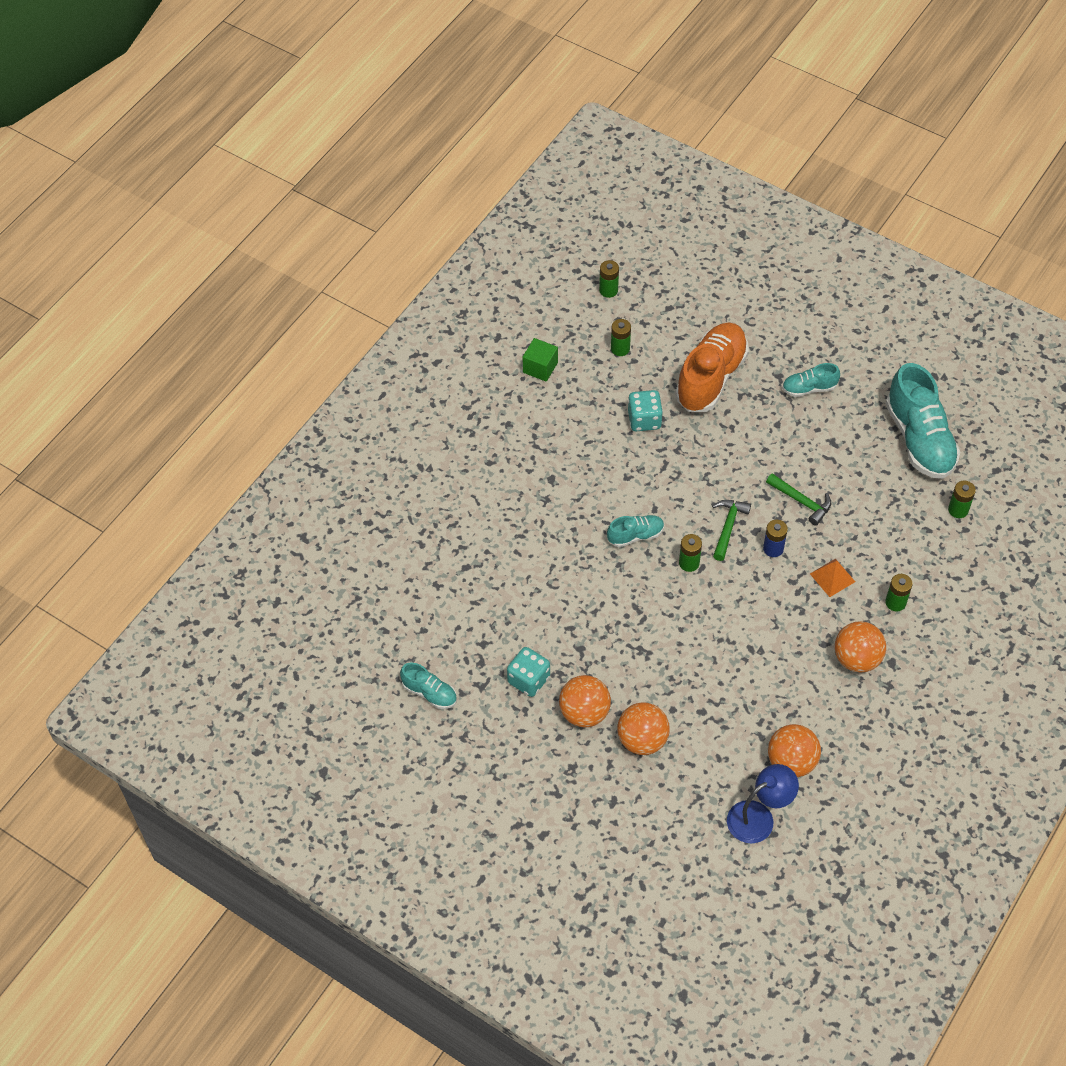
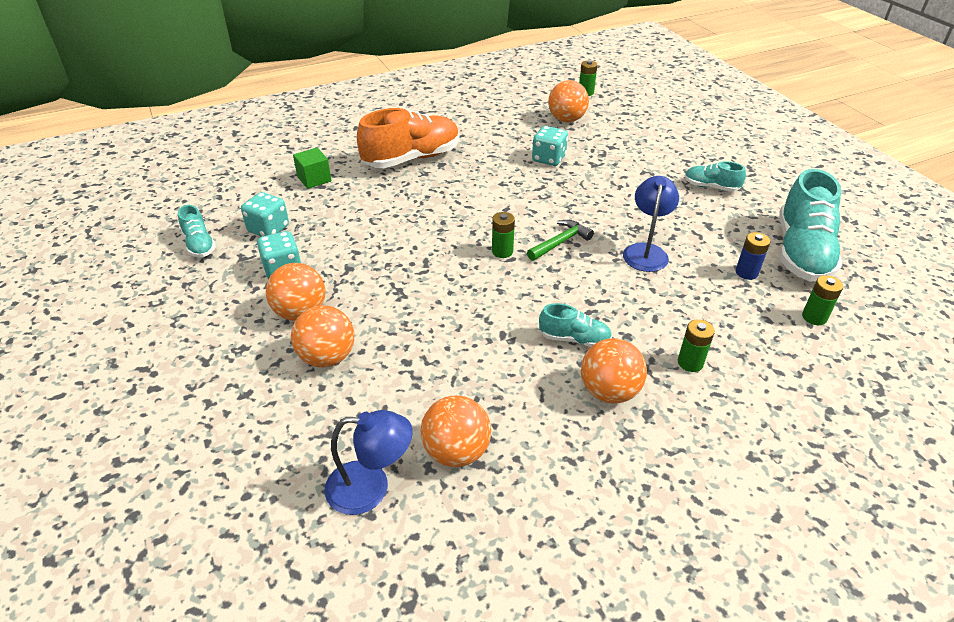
camera: 30 degrees right, 15 degrees down
(471, 643) = (268, 229): none -> turquoise dice
(540, 367) = (496, 110): green cube -> green cube (314, 179)
(620, 349) = (566, 120): green battery -> orange ball
(635, 535) = (473, 218): turquoise shoe -> turquoise shoe (574, 339)
(711, 378) = (626, 155): orange shoe -> orange shoe (412, 158)
(773, 548) = (590, 272): blue battery -> blue battery (746, 272)
(801, 501) = (646, 251): green hammer -> blue lamp
(832, 577) = (634, 315): orange pyramid -> none

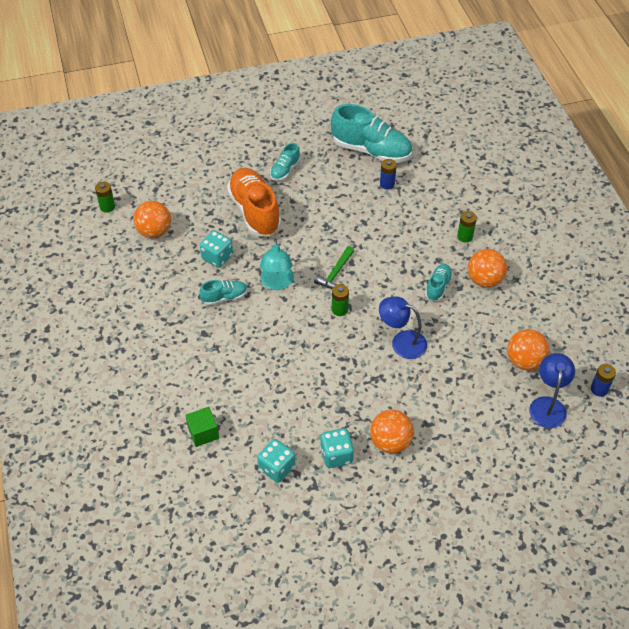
camera: 80 degrees left, 10 degrees up
(199, 245) = (289, 521): turquoise shoe -> turquoise shoe (224, 297)
(327, 357) = (439, 425): orange ball -> none
(412, 158) = (188, 354): orange shoe -> orange shoe (255, 211)
(413, 570) = (599, 389): none -> blue battery
(527, 201) = (277, 283): none -> turquoise lamp
(560, 242) = (335, 273): green hammer -> green hammer turned 120 degrees counterclockwise
(646, 251) = (355, 228): blue lamp -> blue lamp (401, 342)
(814, 317) = (433, 168): green battery -> none

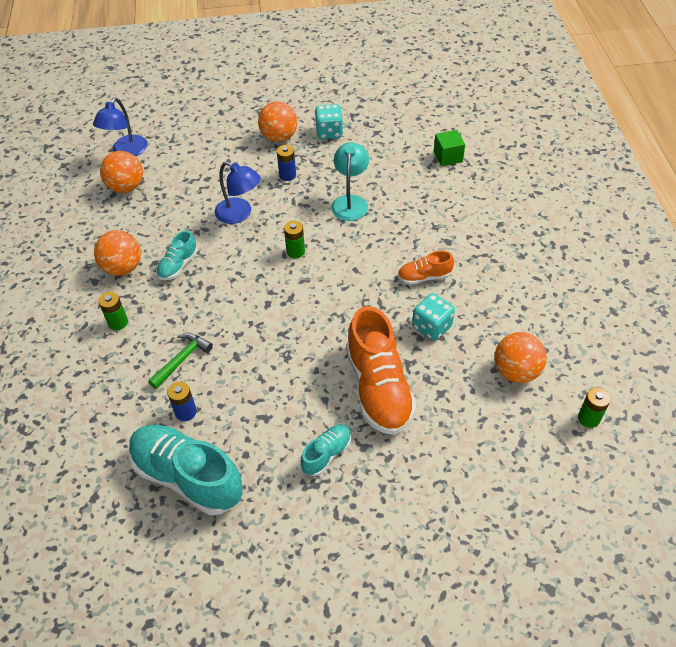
camera: 170 degrees left, 0 degrees up
(224, 297) = (424, 277): turquoise shoe -> orange shoe
(276, 468) = (383, 128): turquoise dice -> none
(277, 283) = (361, 287): turquoise lamp -> turquoise lamp (350, 202)
(335, 273) = (290, 292): green hammer -> green hammer (182, 359)
(599, 389) = (72, 159): blue battery -> blue battery (287, 175)

